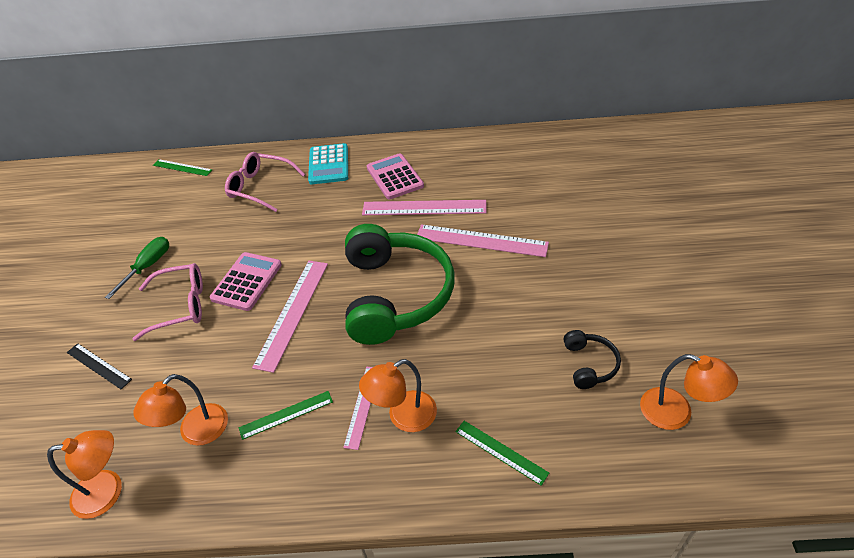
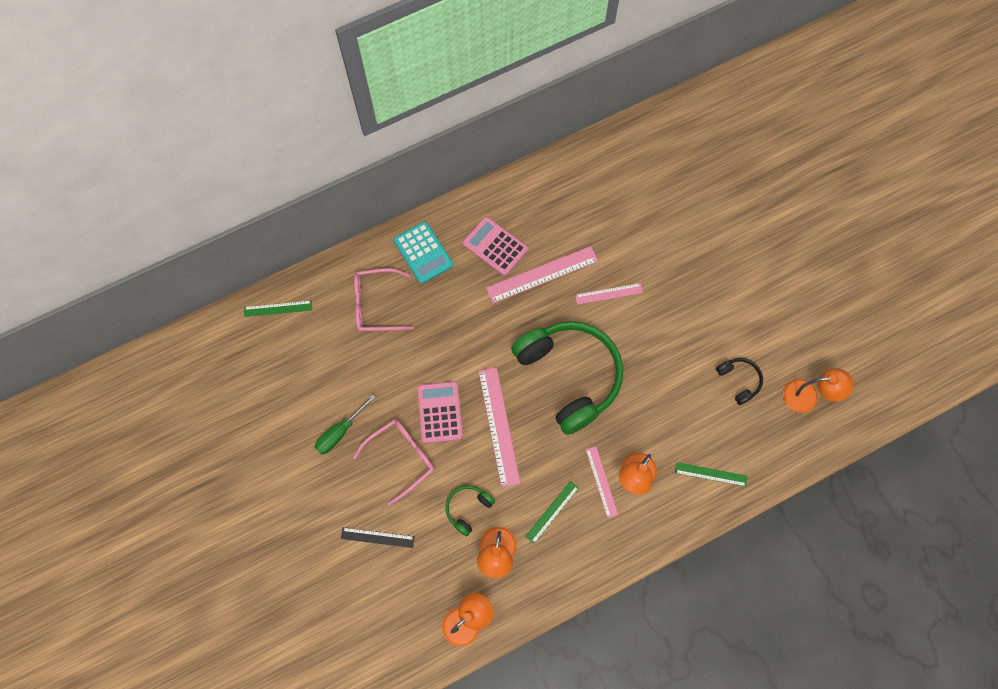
camera: 30 degrees left, 25 degrees up
(148, 266) = (340, 432): green screwdriver -> green screwdriver turned 135 degrees counterclockwise
(203, 375) = (468, 509): none -> green headphones
(481, 240) = (608, 293): pink ruler -> pink ruler, size x0.58

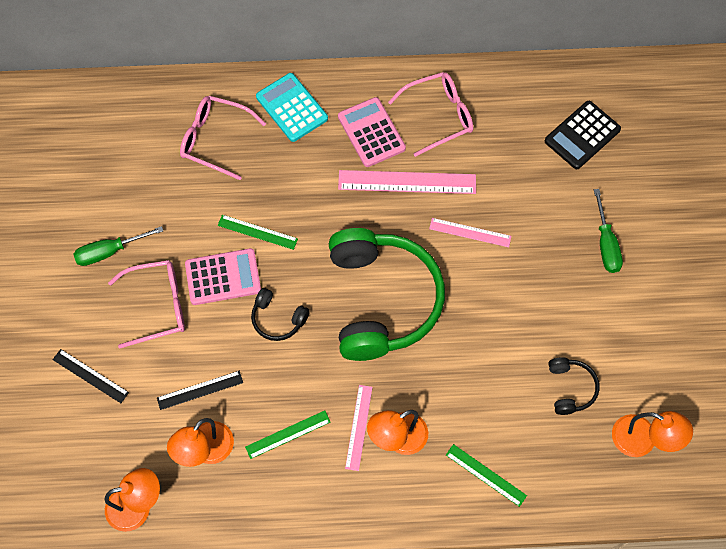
camera: 25 degrees right, 5 degrees down
(278, 308) = (113, 102): green ruler -> green ruler (257, 232)
(423, 253) = (291, 108): turquoise calculator -> turquoise calculator turned 150 degrees clockwise
(439, 412) = (223, 277): pink calculator -> pink calculator turned 60 degrees clockwise
(468, 509) = (200, 390): green headphones -> black ruler
(499, 426) = (278, 319): pink ruler -> black headphones
(540, 211) = (438, 116): none -> pink glasses
(654, 181) = (582, 135): none -> black calculator
(711, 259) = (606, 244): none -> green screwdriver

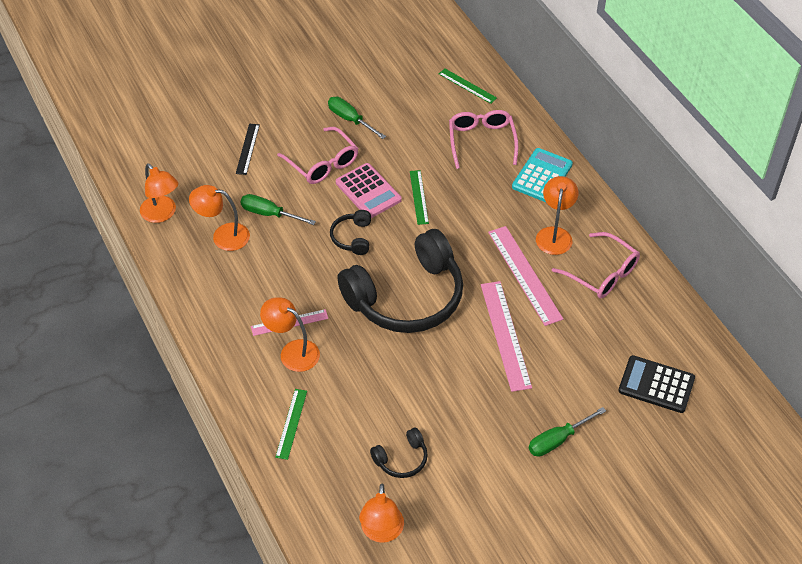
camera: 65 degrees right, 15 degrees down
(200, 390) = (269, 214): black ruler -> green screwdriver
(288, 434) = (261, 280): green ruler -> green ruler (467, 86)
(371, 132) = (554, 234): pink calculator -> orange lamp
(381, 300) = (406, 297): green headphones -> black headphones
(470, 232) = (505, 335): pink ruler -> pink ruler, size x1.72

